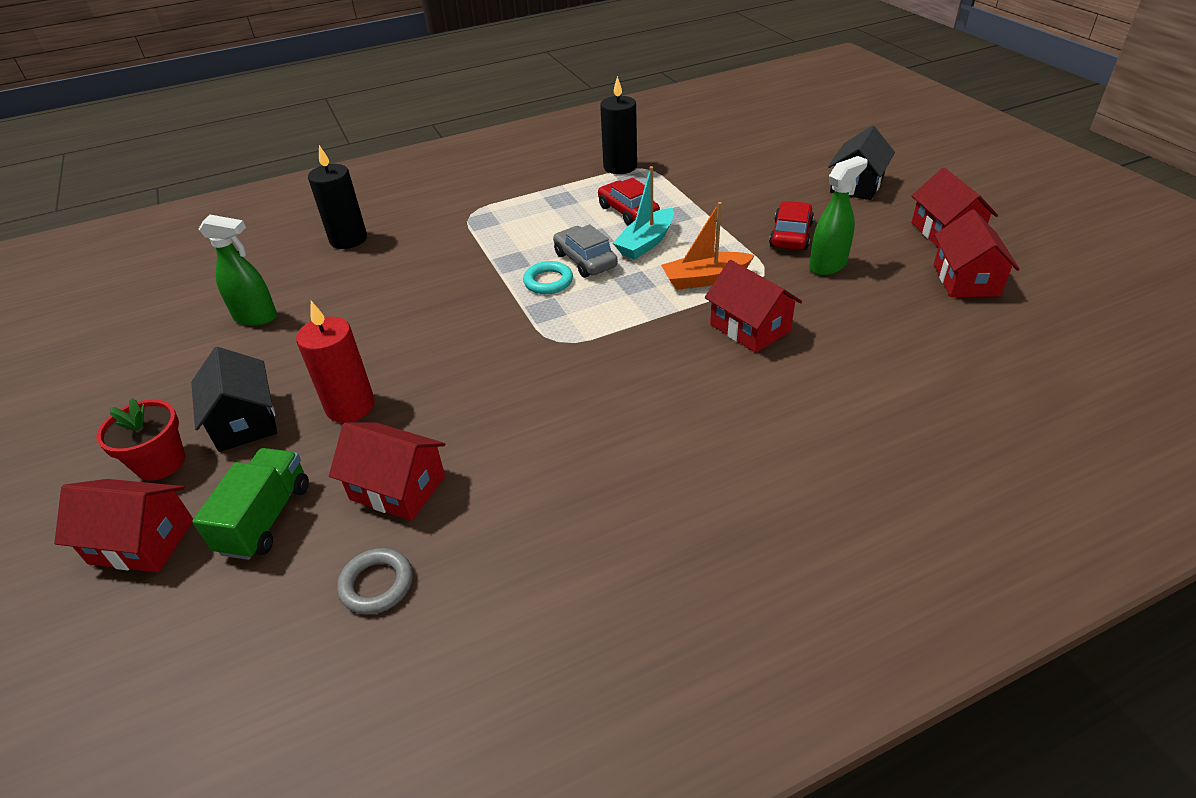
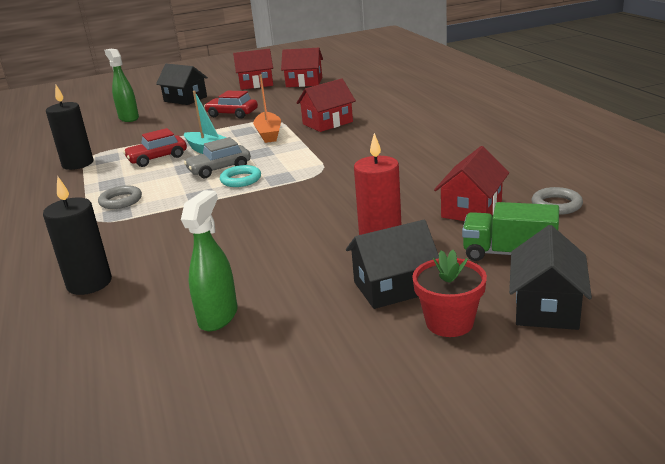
camera: 85 degrees left, 15 degrees down
(142, 542) = (546, 307): red house -> black house
(513, 215) = (121, 201): none -> grey ring
(828, 265) = (272, 106): green spray bottle -> green spray bottle (128, 118)

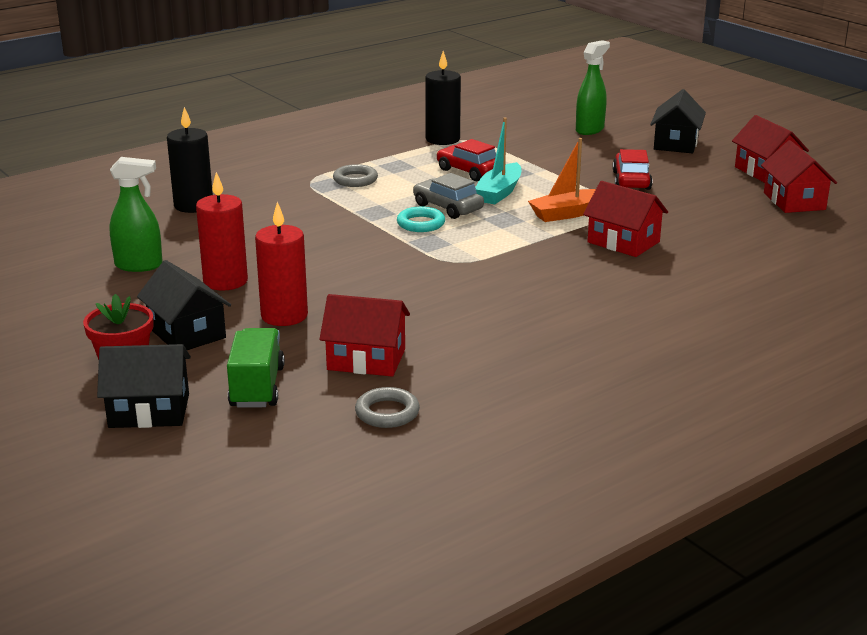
camera: 70 degrees right, 0 degrees up
(292, 266) = (225, 281): none -> red candle

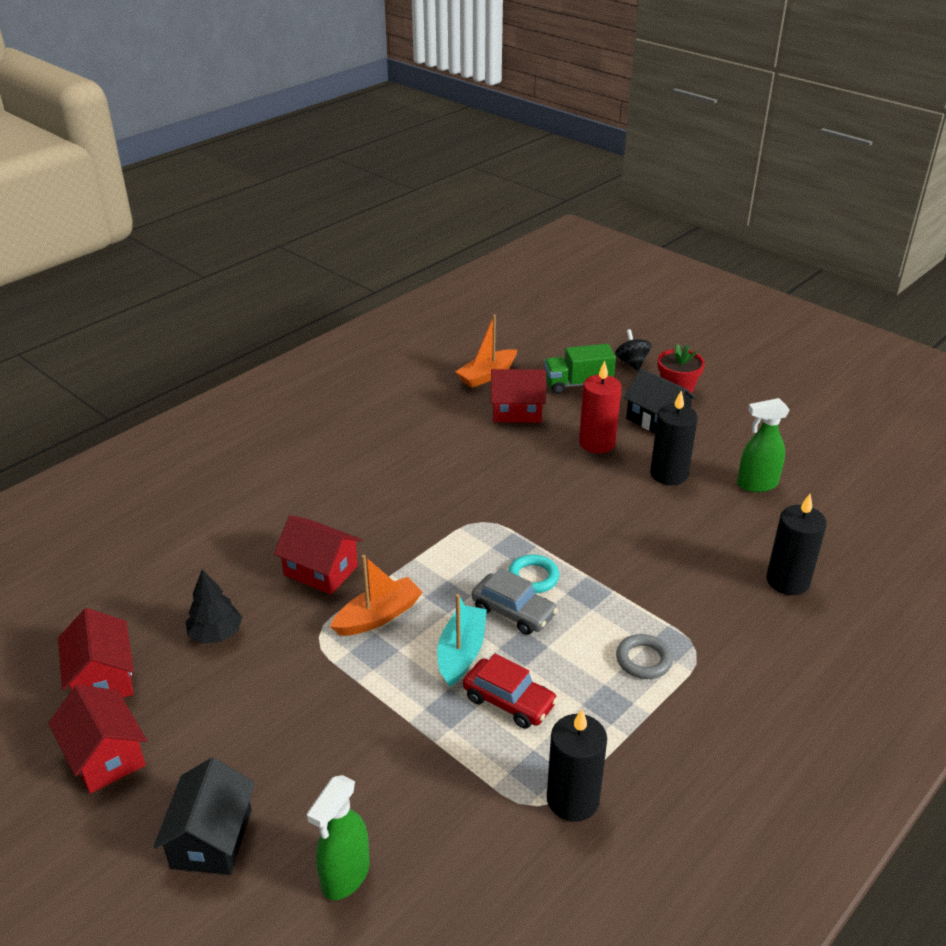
camera: 170 degrees right, 10 degrees up
(149, 411) = (632, 362): black house -> black spinning top
(225, 281) = (669, 474): red candle -> black candle
(257, 387) = (577, 384): green truck -> green truck turned 90 degrees clockwise
(387, 412) = (487, 375): grey ring -> orange boat
(631, 180) = (297, 705): red car -> none
(710, 215) = (216, 634): none -> black tree

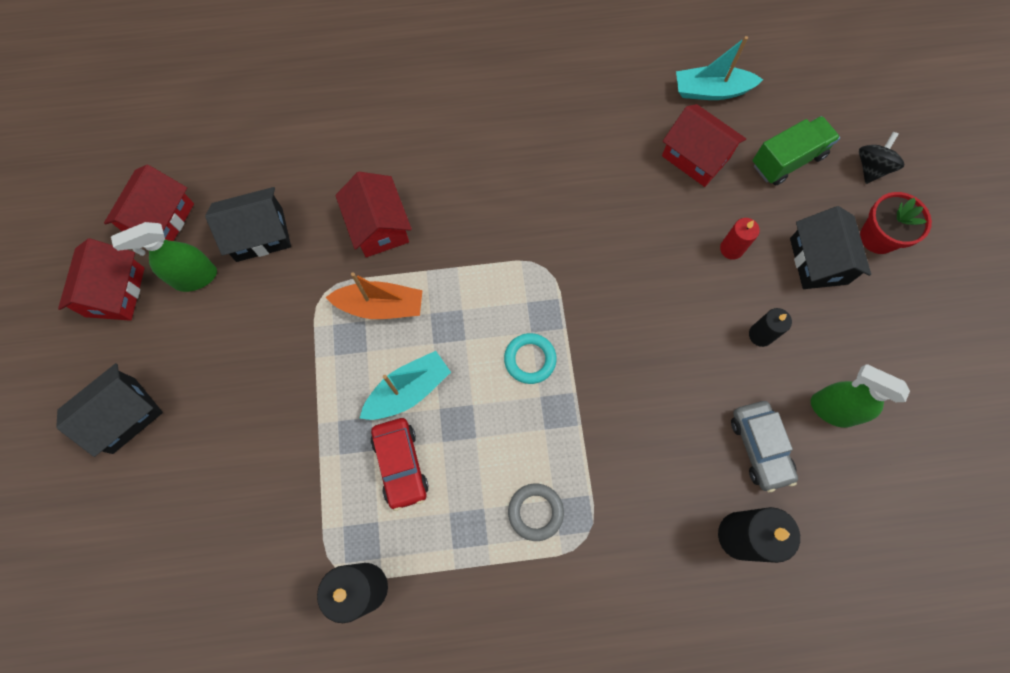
camera: 40 degrees right, 35 degrees up
(216, 634) = (259, 234): black tree -> black house
(345, 876) = (174, 515): green spray bottle -> green spray bottle (194, 277)
(487, 375) = (711, 91): orange boat -> turquoise boat
(513, 612) = (482, 382): grey car -> grey car (760, 447)
(577, 384) = (787, 160): green truck -> green truck turned 120 degrees clockwise
(597, 443) = (731, 249): red candle -> red candle, size x0.58
(669, 474) = (760, 335): black candle -> black candle, size x0.58

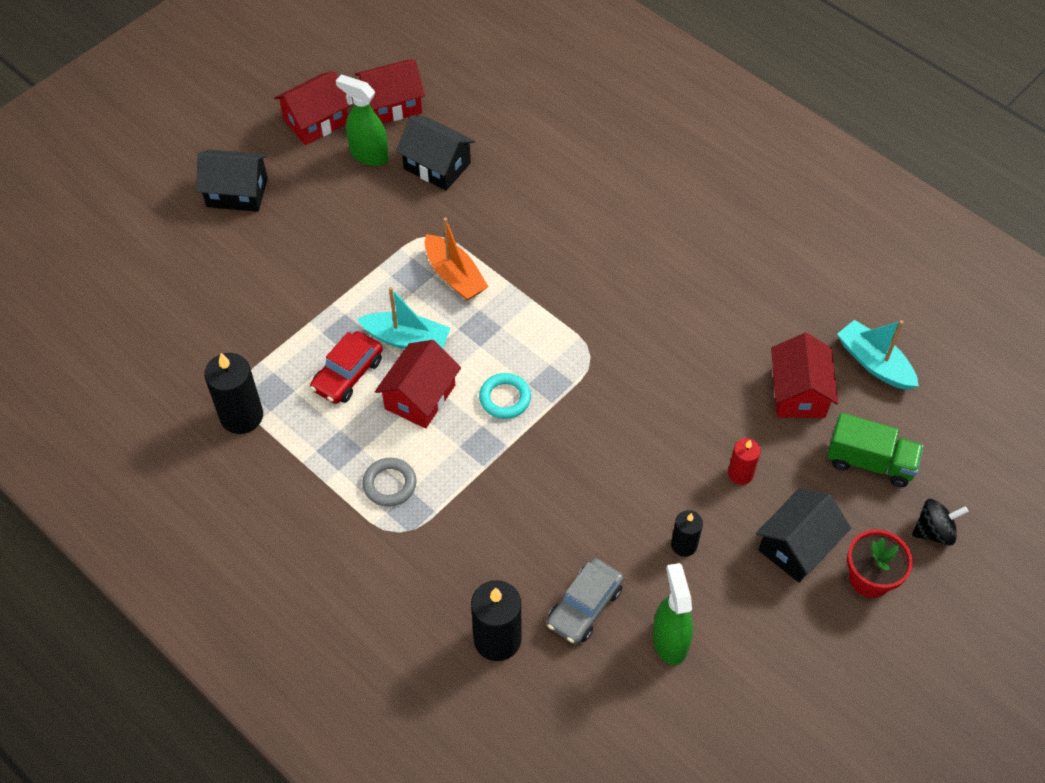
camera: 50 degrees right, 15 degrees down
(379, 226) = (515, 229): red house -> red house (420, 397)

